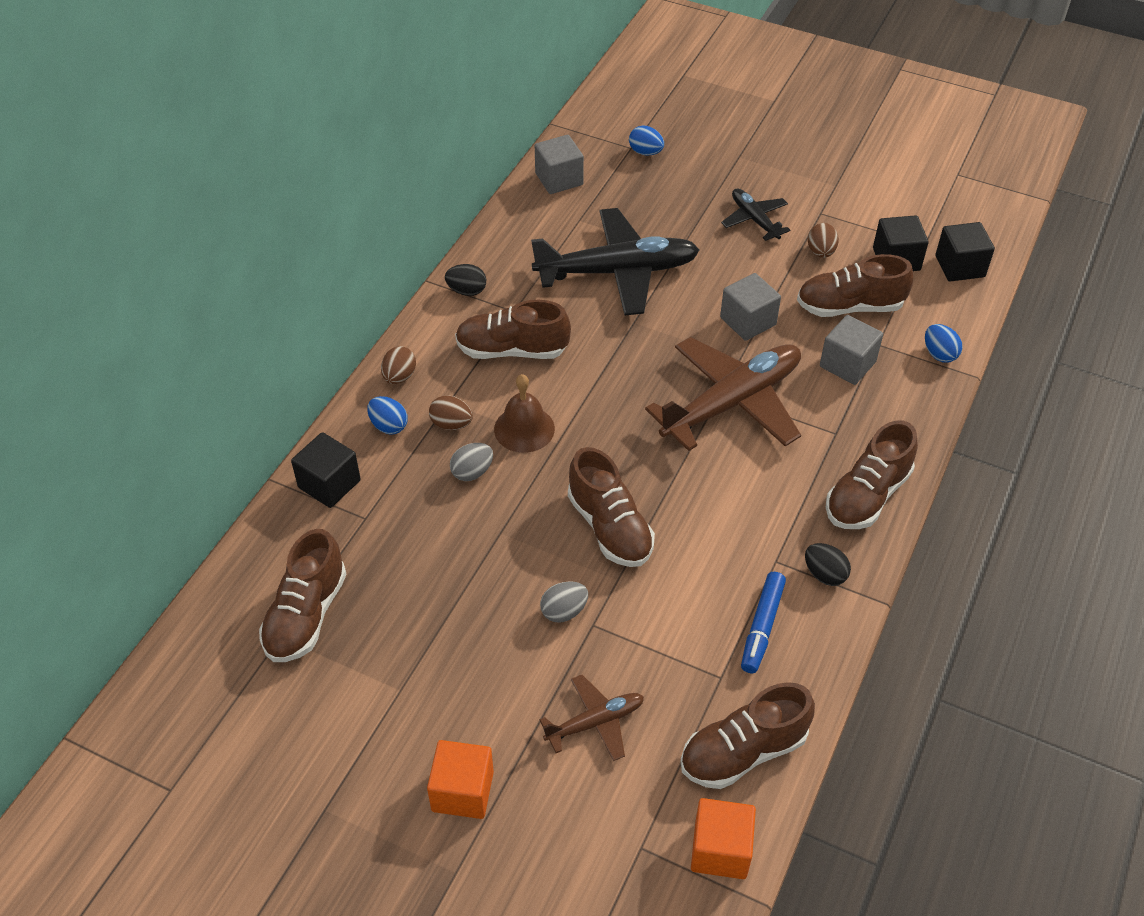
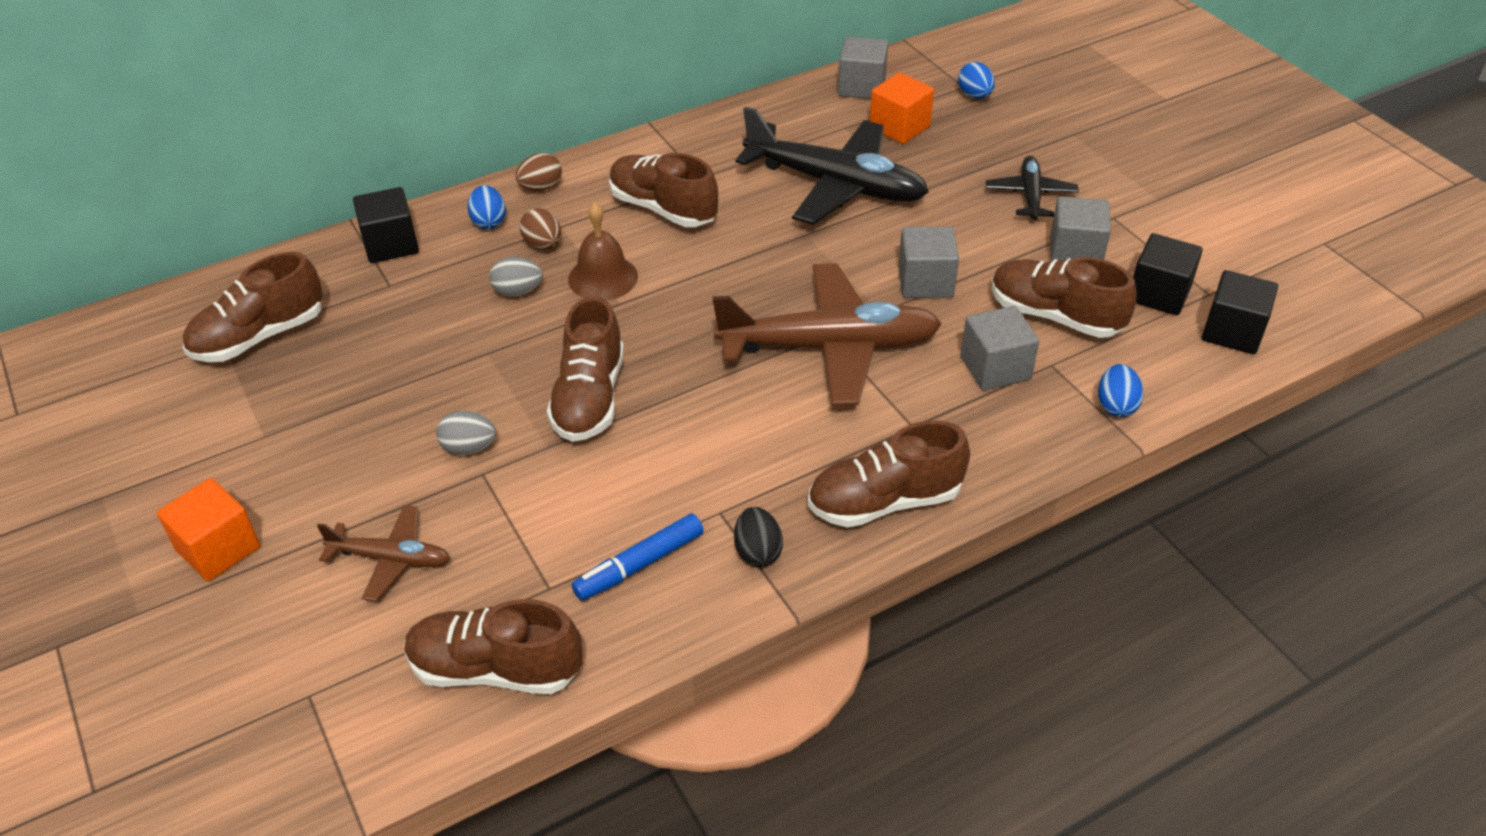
camera: 35 degrees right, 5 degrees down
(467, 291) = (675, 144): black egg -> none
(720, 850) = (375, 746): orange cube -> orange cube (899, 127)
(821, 252) = (1075, 252): brown egg -> grey cube

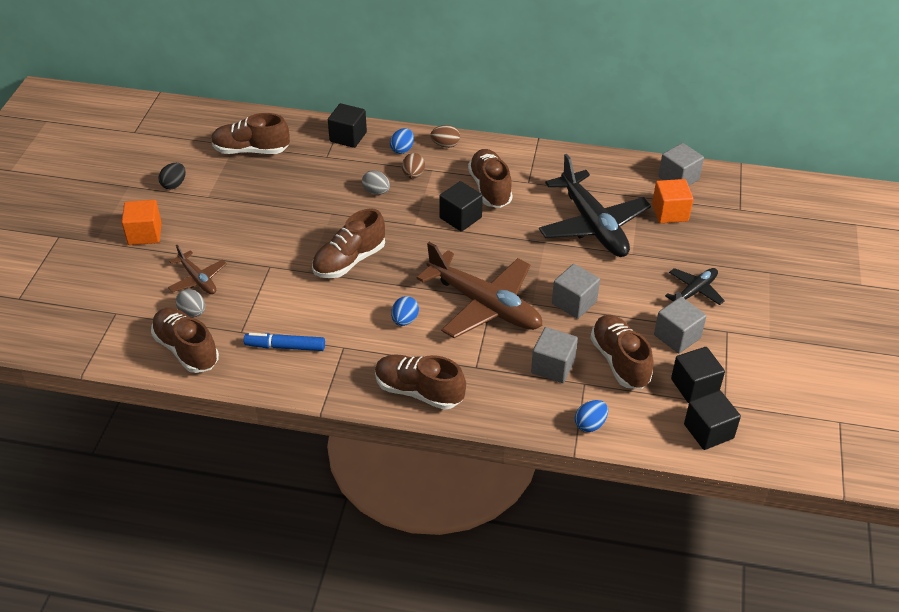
camera: 40 degrees right, 0 degrees up
(469, 448) = (277, 252): grey egg -> grey egg (193, 312)
(603, 277) = (421, 207): brown bell -> none
(669, 262) = (460, 218): none -> black cube
(757, 551) = (338, 374): black egg -> black egg (174, 184)
(974, 95) = (739, 218): blue egg -> blue egg (405, 320)

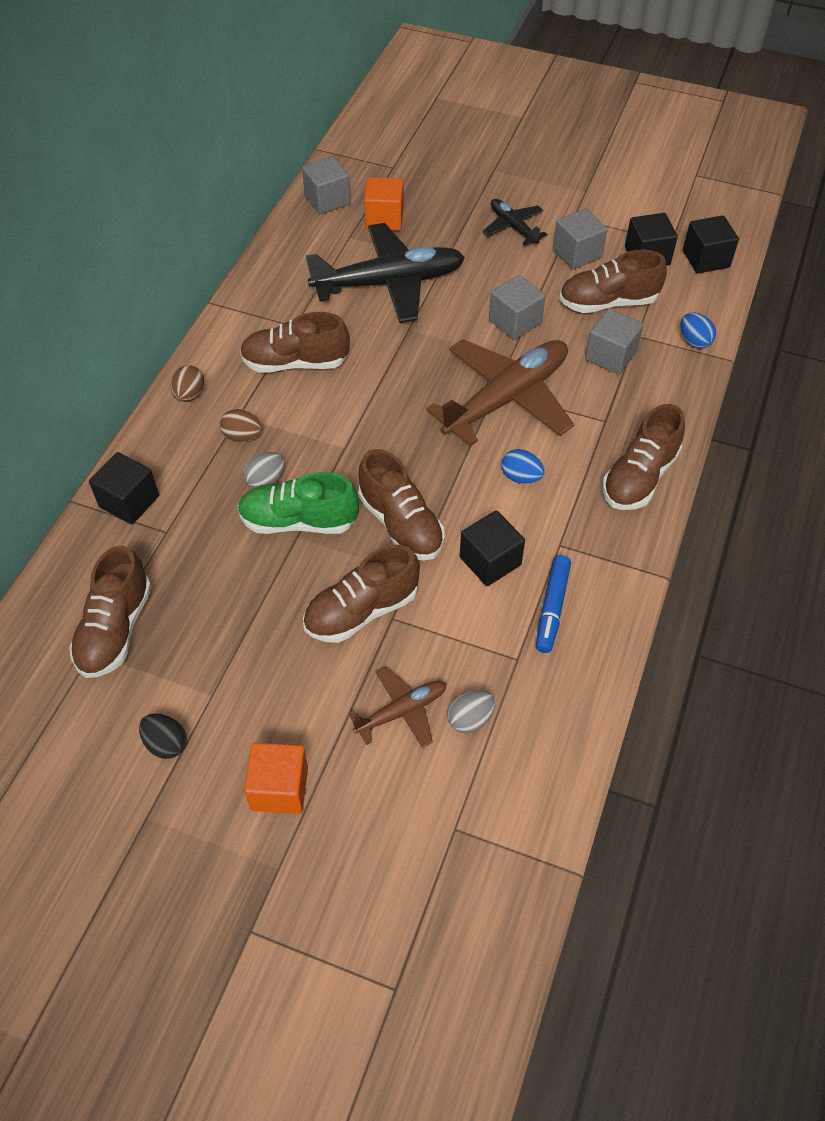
camera: 80 degrees left, 10 degrees up
(186, 350) = (544, 728): brown shoe -> brown shoe (361, 611)
(344, 212) = (298, 521): none -> green shoe
(402, 149) = (182, 442): blue egg -> none
(460, 218) = (344, 399): black cube -> black cube (490, 561)

